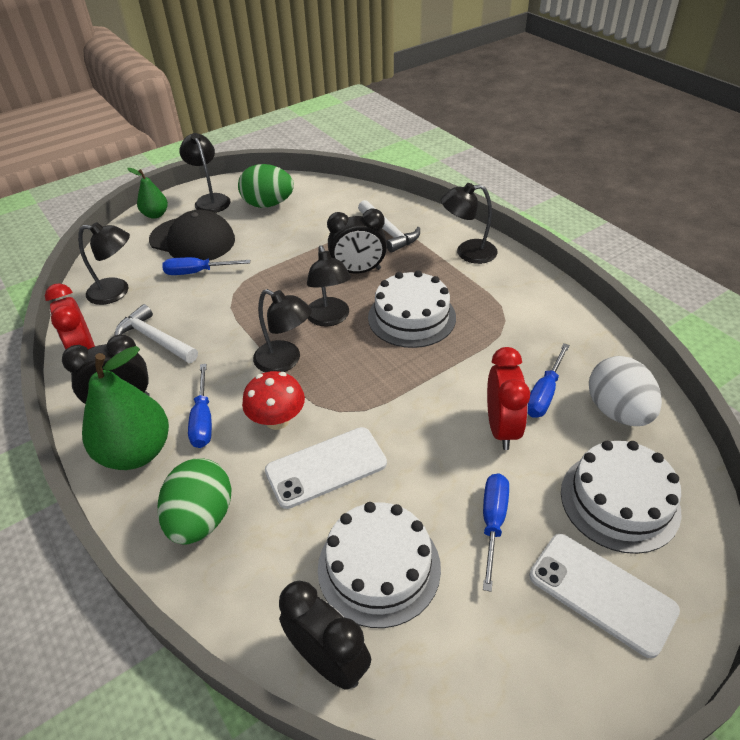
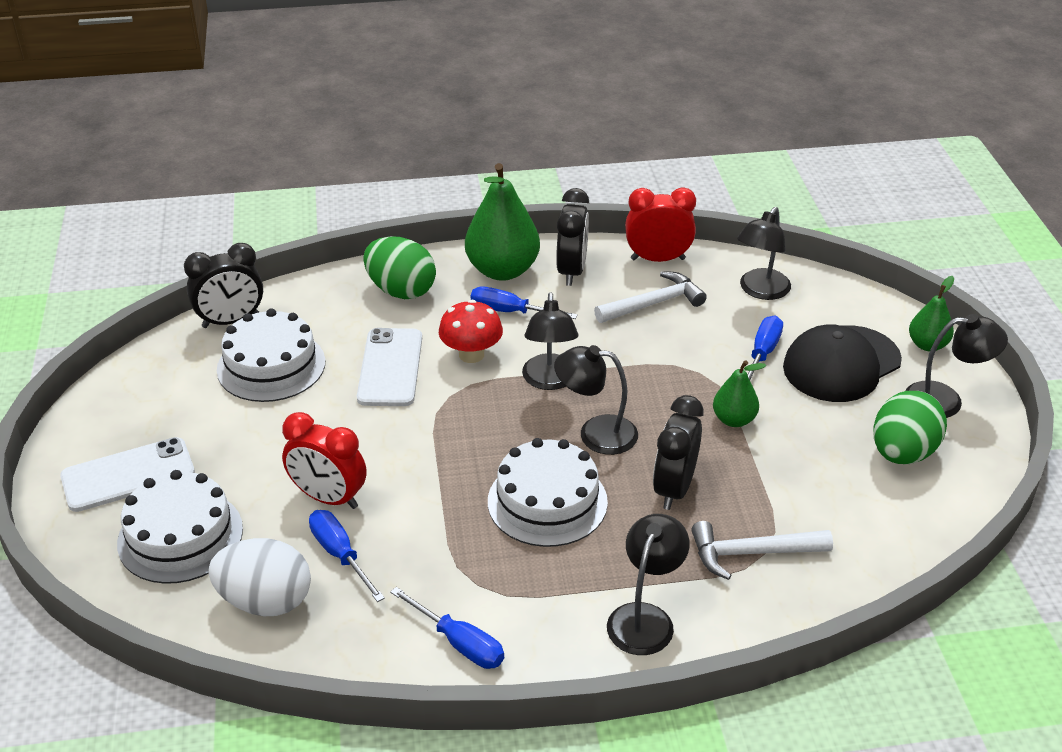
camera: 115 degrees right, 5 degrees down
(276, 266) = (734, 420): none -> green pear
(285, 361) = (549, 381): black lamp -> black lamp turned 60 degrees counterclockwise
(492, 523) = (243, 443): blue screwdriver -> blue screwdriver (459, 643)

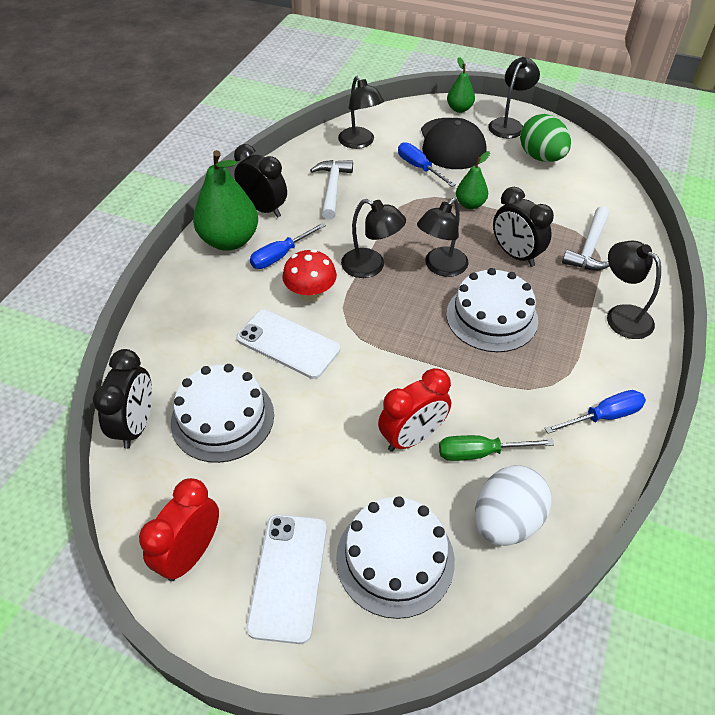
camera: 60 degrees left, 10 degrees up
(340, 555) = (480, 453): blue screwdriver -> green screwdriver
(401, 290) = (200, 303): green egg -> none
(658, 259) = (289, 167): red clock -> red clock (191, 553)

